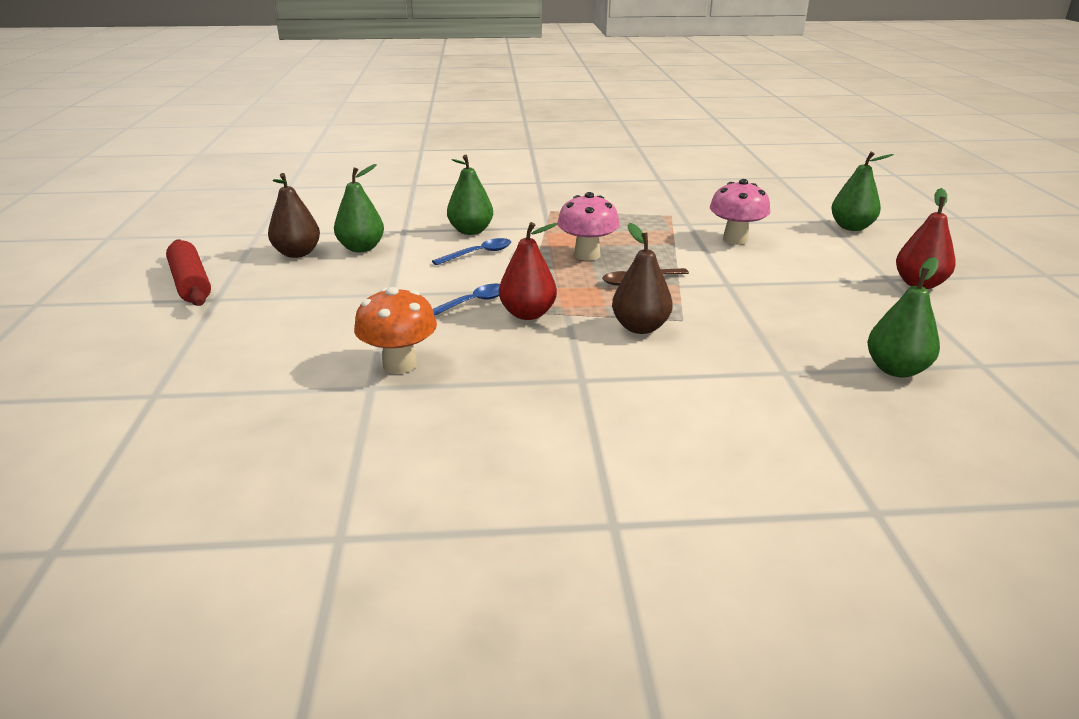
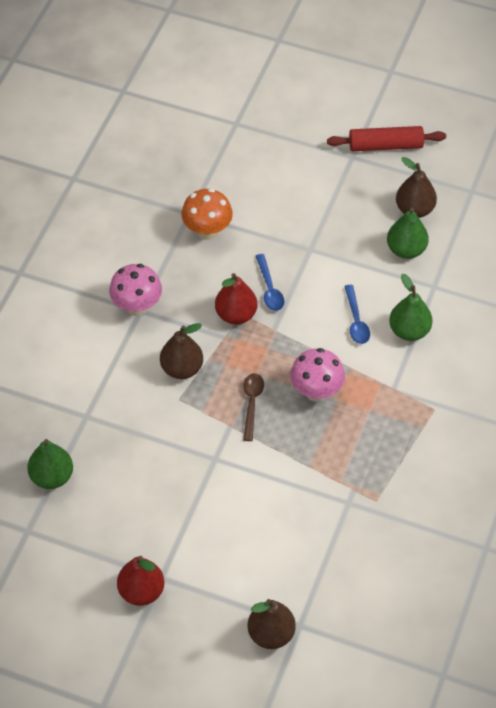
camera: 115 degrees right, 25 degrees up
(735, 239) = (292, 517): pink mushroom -> pink mushroom (137, 306)
(851, 227) = (271, 634): green pear -> brown pear

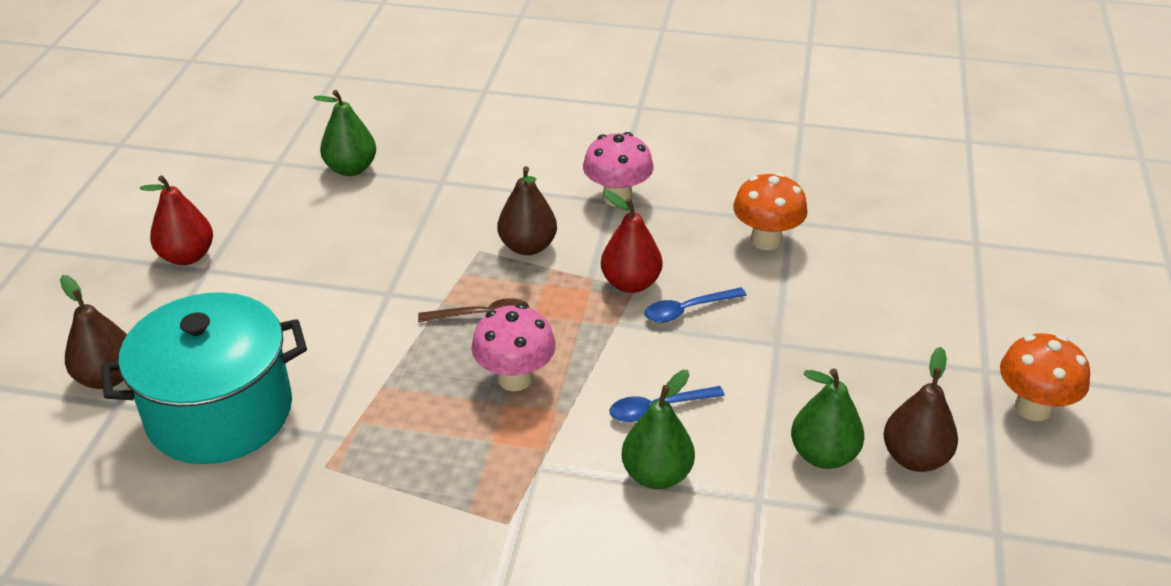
camera: 80 degrees right, 15 degrees down
(318, 561) = (220, 412): none -> turquoise pot
(385, 146) = (1033, 408): red rolling pin -> orange mushroom

